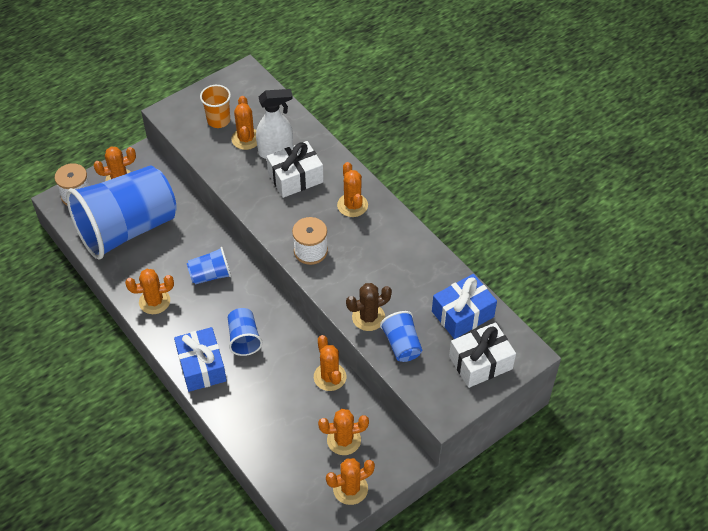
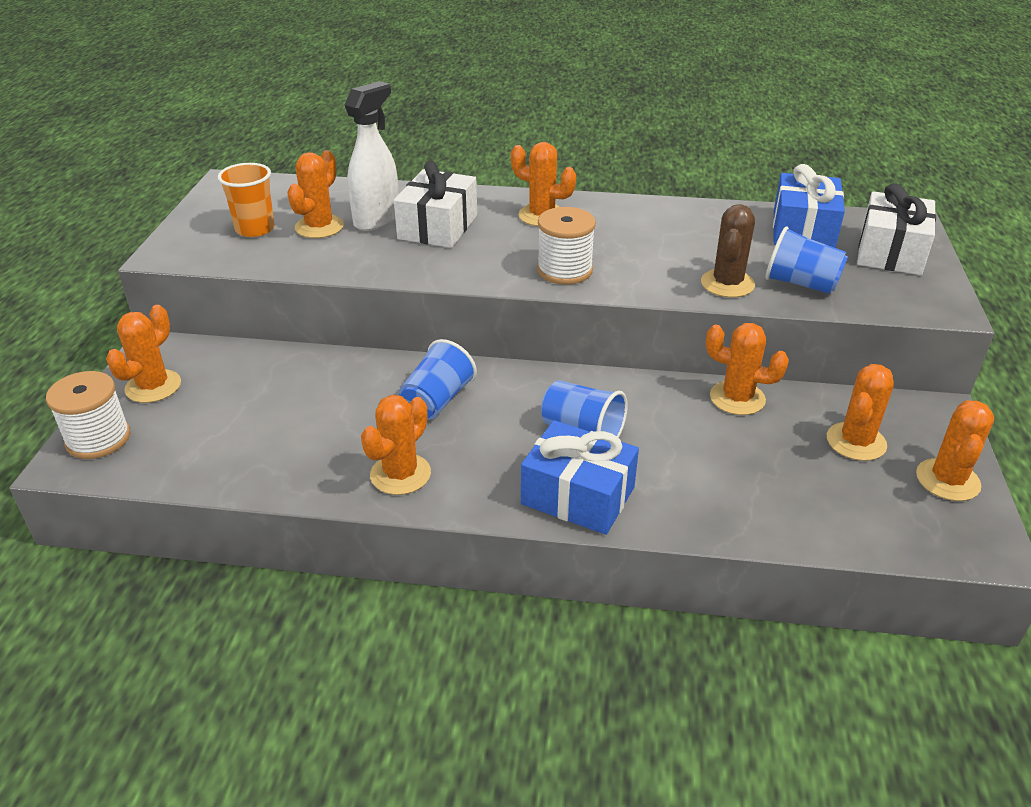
camera: 45 degrees left, 15 degrees down
(127, 229) = (240, 427): blue cup -> none
(246, 139) = (319, 227): orange cactus -> orange cactus turned 75 degrees clockwise

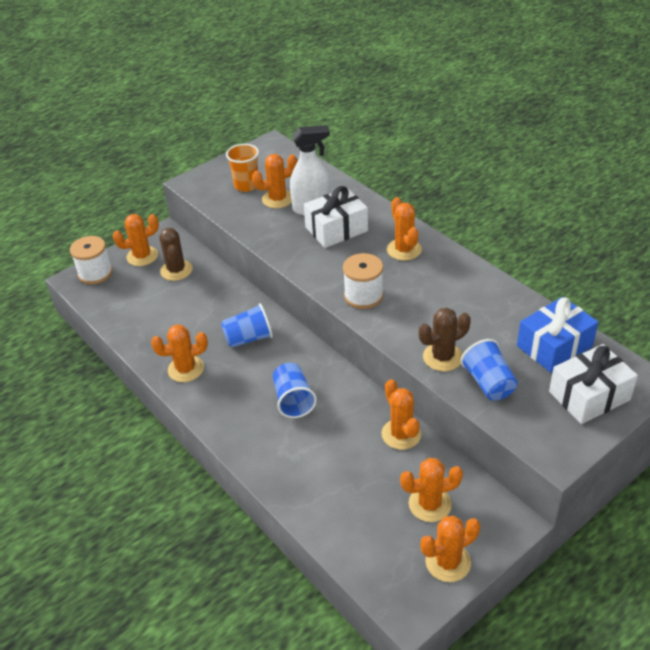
camera: 45 degrees right, 5 degrees up
(231, 379) = (176, 270): none -> brown cactus
(578, 496) = (246, 433): blue gift -> none

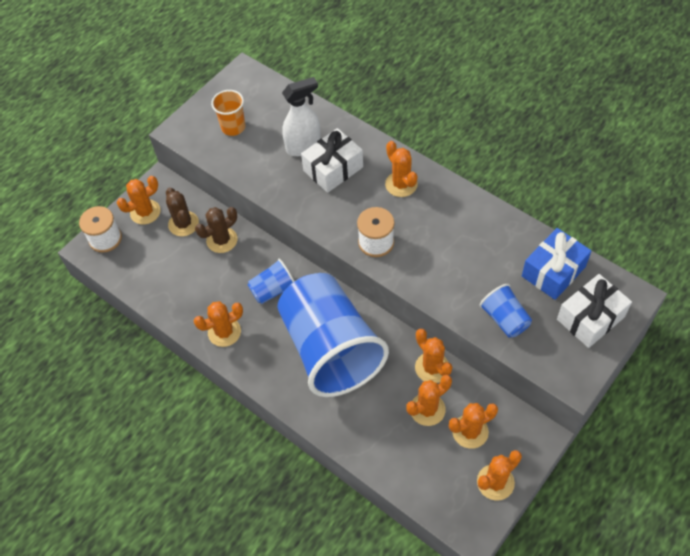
camera: 10 degrees left, 15 degrees up
(278, 199) = (268, 140): orange cactus -> orange cactus (427, 409)
(293, 400) = (330, 349): blue cup -> blue cup, size x2.39
(442, 357) = (460, 298): brown cactus -> brown cactus (222, 240)

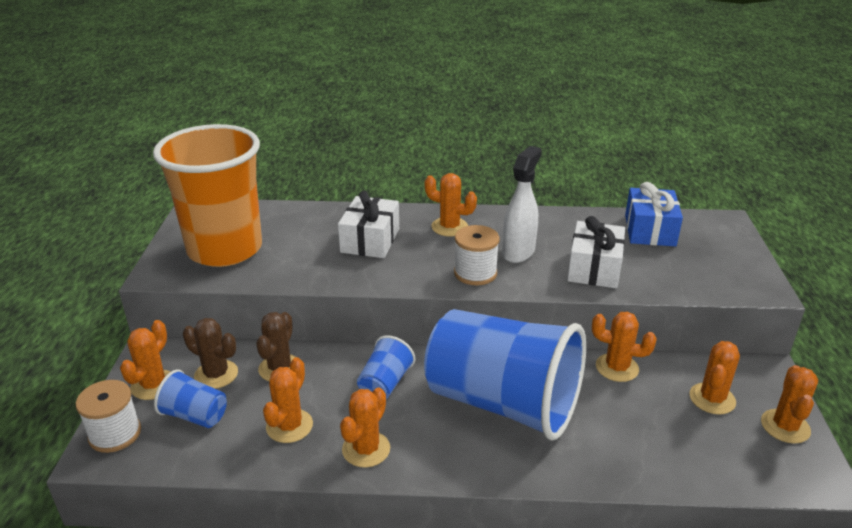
camera: 40 degrees left, 25 degrees down
(233, 127) = (225, 249): orange cup -> orange cup, size x2.39
(304, 146) = (321, 236): white spray bottle -> white spray bottle (518, 252)
(427, 409) = (654, 402): orange cactus -> orange cactus (289, 426)
(504, 319) = (656, 275): blue cup -> blue cup (195, 415)
(590, 318) = (717, 246): white gift -> white gift (594, 268)

